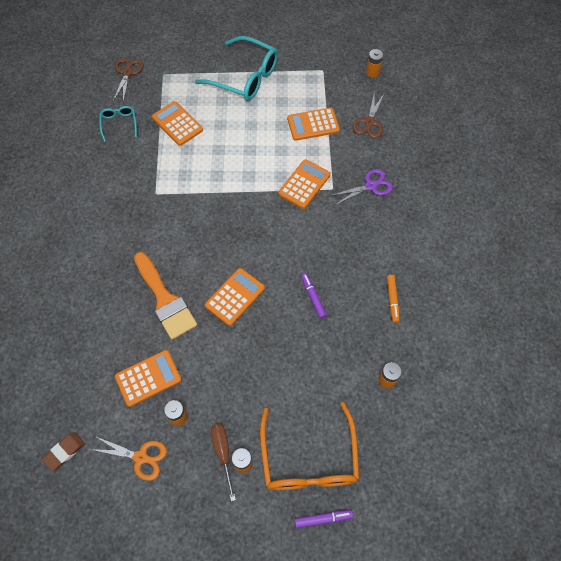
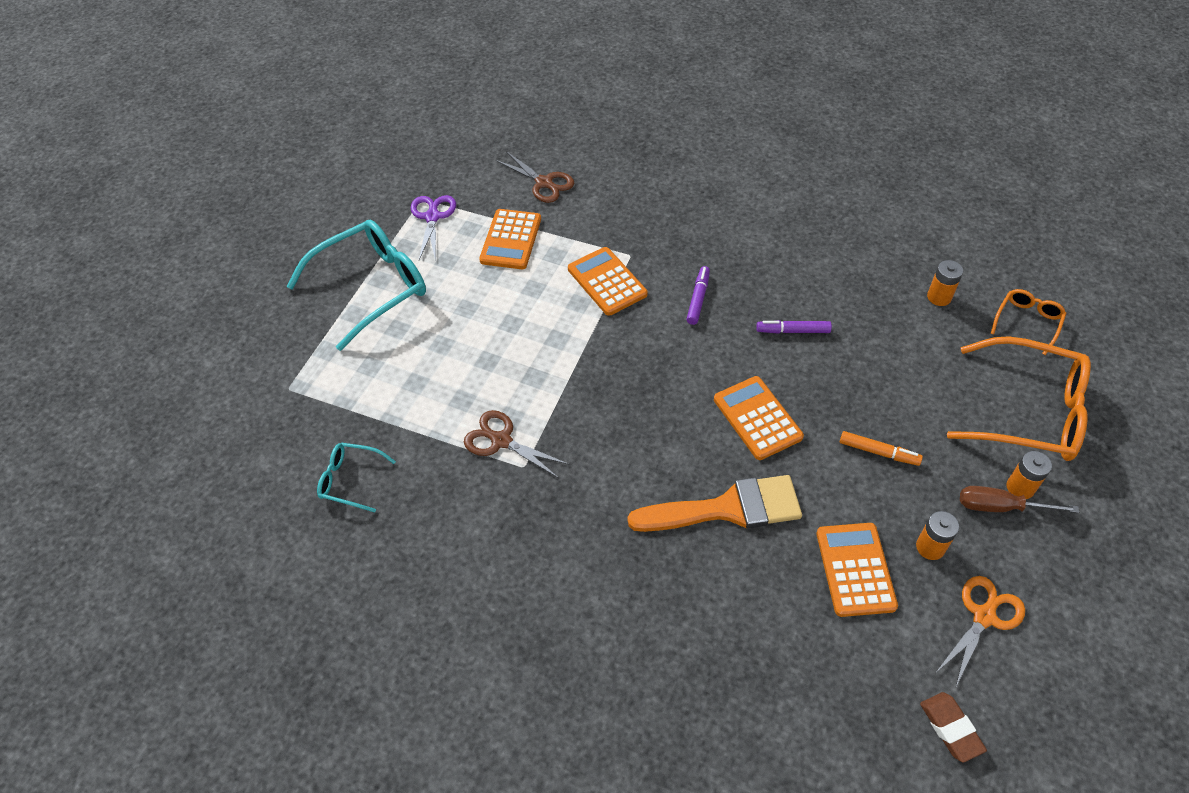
camera: 65 degrees left, 10 degrees down
(127, 73) = (247, 438): brown scissors -> brown scissors (501, 441)
(177, 124) = (404, 398): orange calculator -> none
(323, 519) = (1113, 423): purple marker -> purple marker (698, 299)
(370, 186) = (647, 216): purple scissors -> purple scissors (432, 217)
(372, 72) = (462, 152): orange battery -> none
(391, 444) = (1027, 322): none -> orange glasses
(392, 300) = (828, 254): orange marker -> orange marker (878, 452)

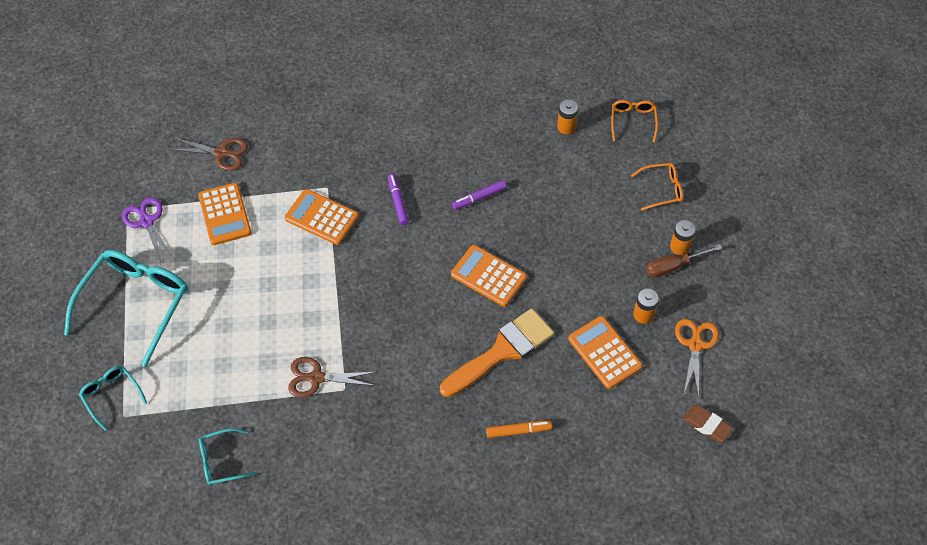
camera: 30 degrees left, 5 degrees up
(291, 364) = (112, 396): none -> turquoise glasses
(878, 452) = (580, 263): orange marker -> orange marker (518, 431)
(1028, 411) = (661, 189): orange glasses -> orange glasses, size x0.49

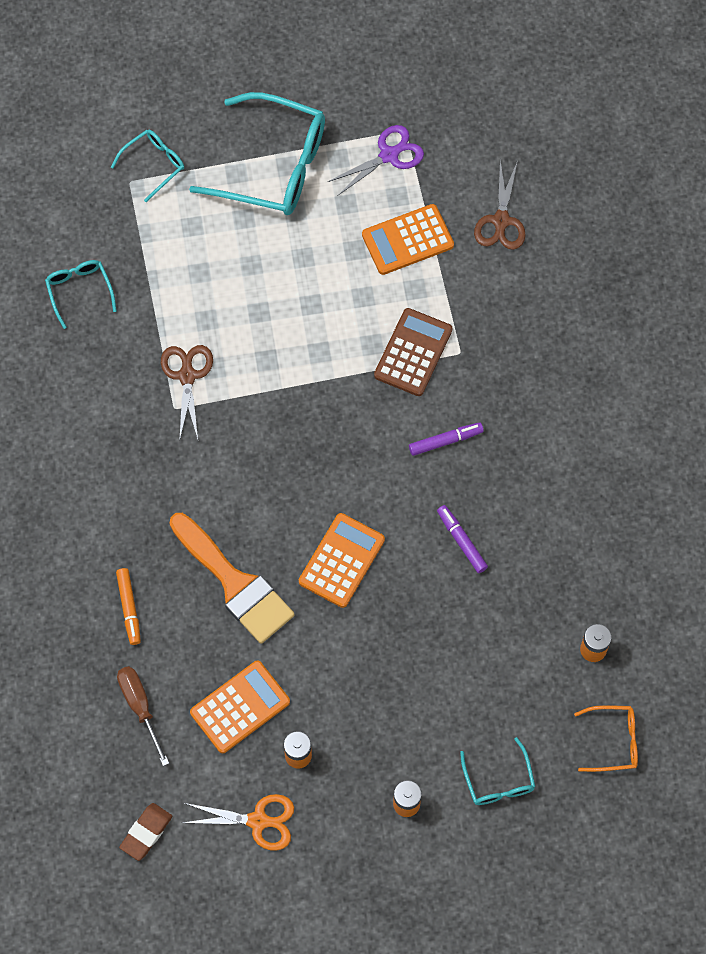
camera: 85 degrees right, 10 degrees up
(322, 217) = (413, 353): orange calculator -> brown calculator
(661, 189) = (498, 780): orange glasses -> turquoise glasses
(673, 266) = (374, 794): brown screwdriver -> brown screwdriver (140, 707)

